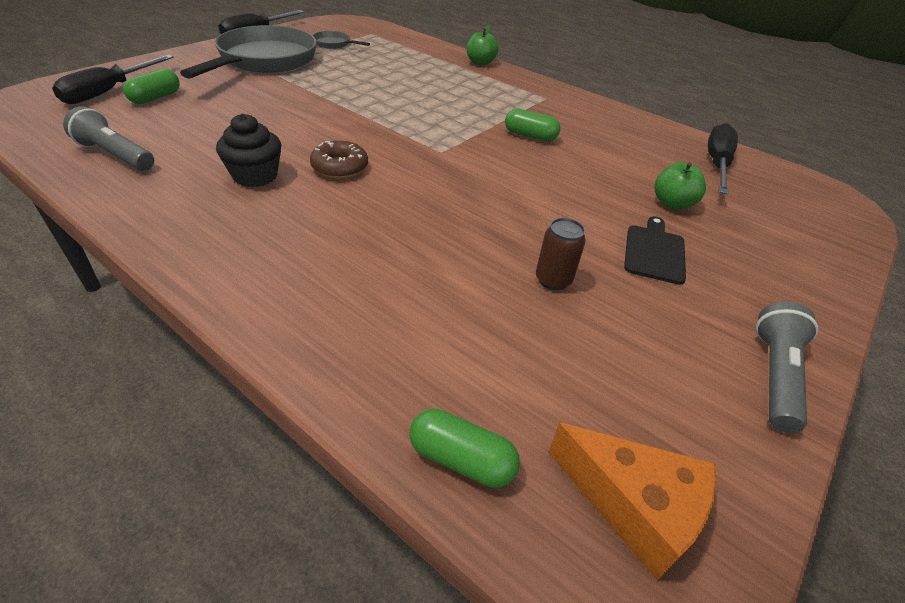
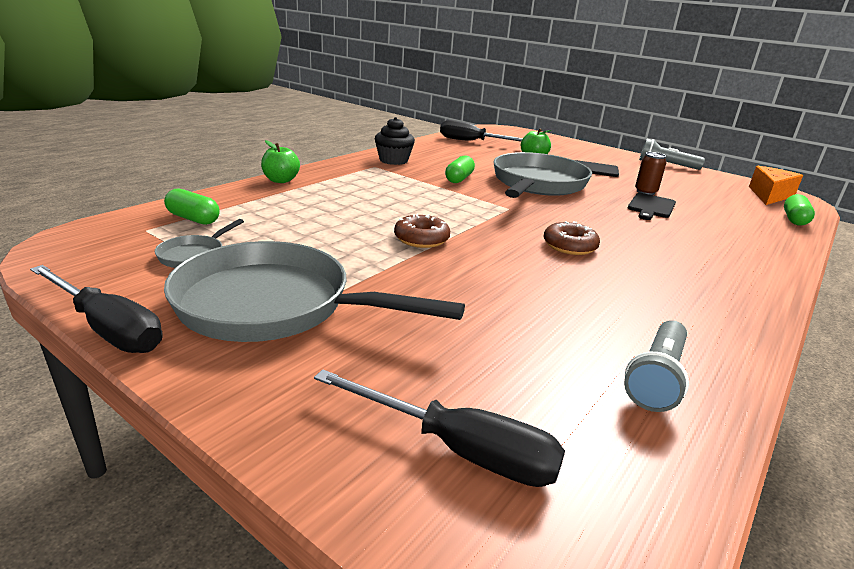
camera: 90 degrees left, 15 degrees down
(156, 98) = (463, 385): green capsule -> green capsule (193, 219)
(255, 176) = (619, 282): black cupcake -> black cupcake (393, 160)
(358, 104) = (421, 239): none -> brown donut
(480, 264) = (651, 206): none -> black cutting board
(538, 184) = (537, 184): none -> grey pan

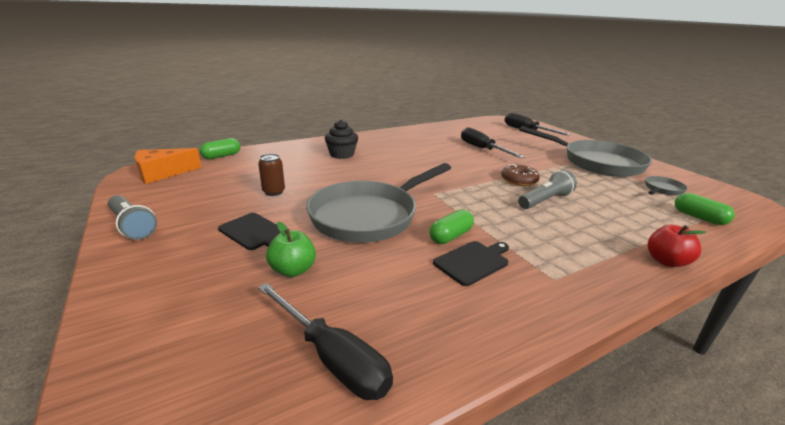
camera: 155 degrees left, 0 degrees up
(108, 328) = (662, 165): black screwdriver -> black screwdriver (482, 149)
(281, 180) = (666, 261): green apple -> red apple
(393, 160) = (524, 292): black cupcake -> black cupcake (342, 154)
(569, 246) = (424, 164): brown donut -> none
(651, 206) = (307, 179): black cutting board -> black cutting board (473, 262)
(656, 378) = (454, 130): grey flashlight -> grey flashlight (545, 200)

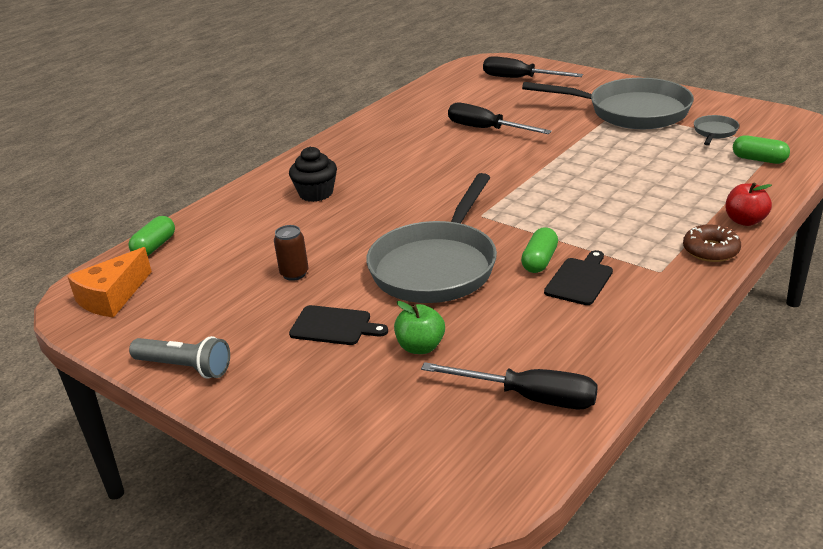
camera: 20 degrees left, 5 degrees up
(519, 180) = (561, 166): brown donut -> brown donut (710, 250)
(545, 200) = (604, 186): grey flashlight -> none

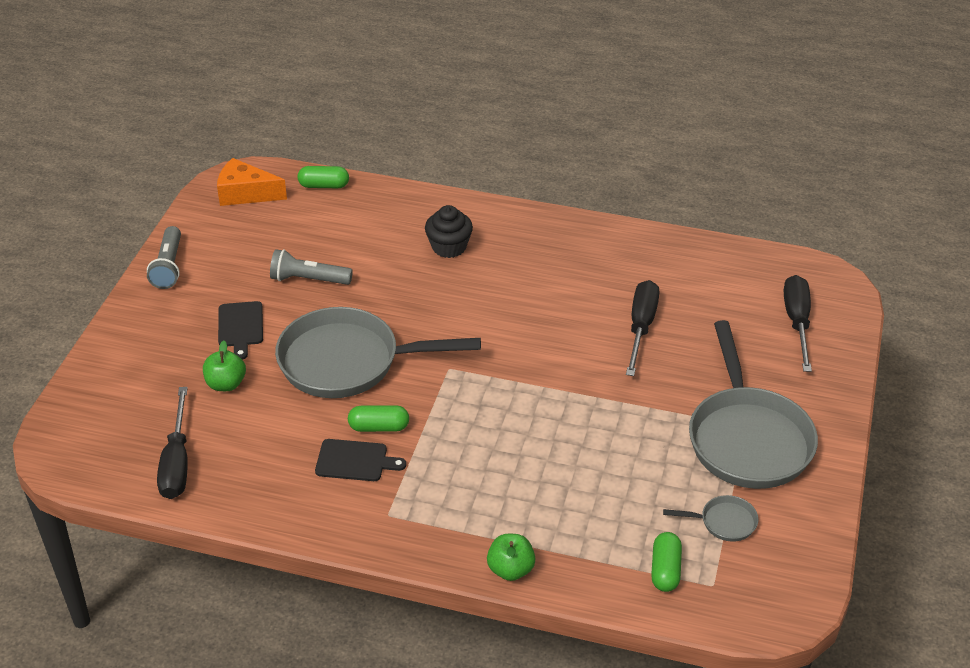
camera: 65 degrees right, 10 degrees up
(294, 274) = (308, 279): brown can -> grey flashlight
(710, 250) = (439, 548): brown donut -> none
(745, 221) = (510, 569): red apple -> green apple

